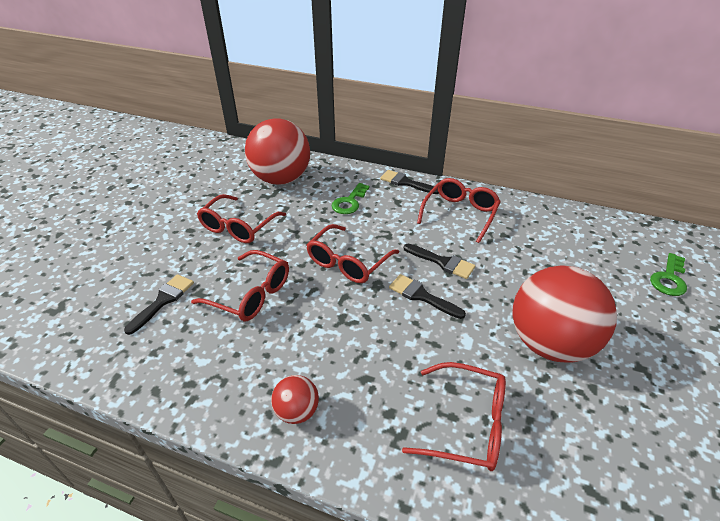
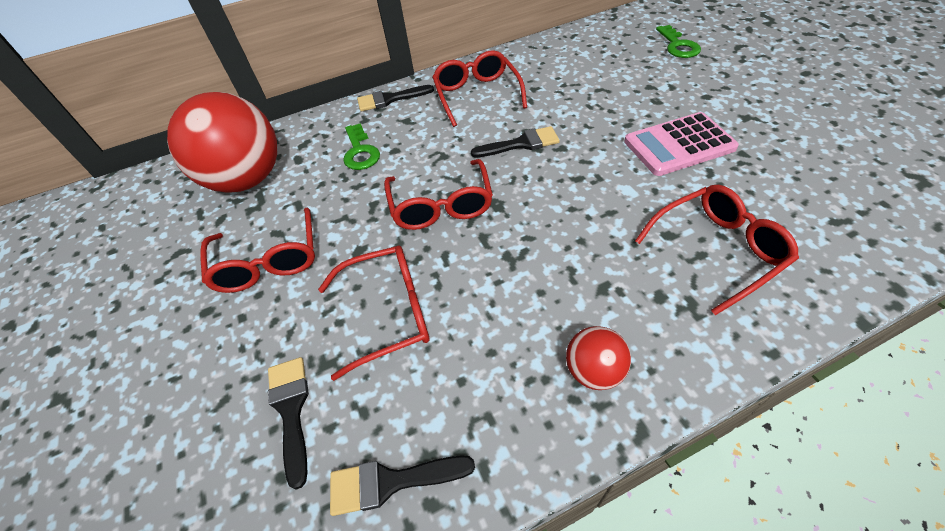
camera: 40 degrees left, 10 degrees up
(421, 296) = (545, 183): black brush -> black brush (391, 482)
(550, 343) = (679, 145): red ball -> pink calculator

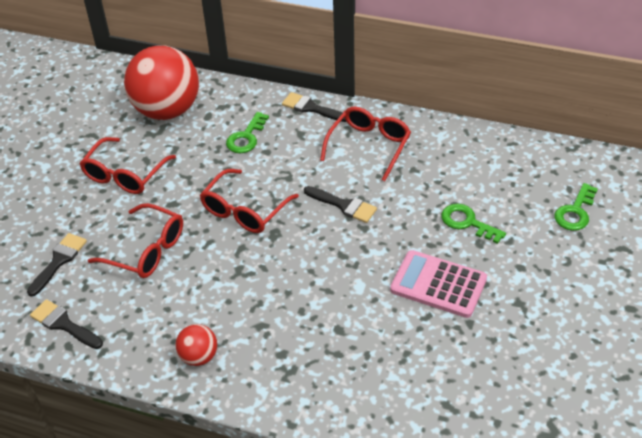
camera: 40 degrees right, 5 degrees down
(627, 94) = (467, 222): none -> green key
(716, 251) = (349, 359): red glasses -> none

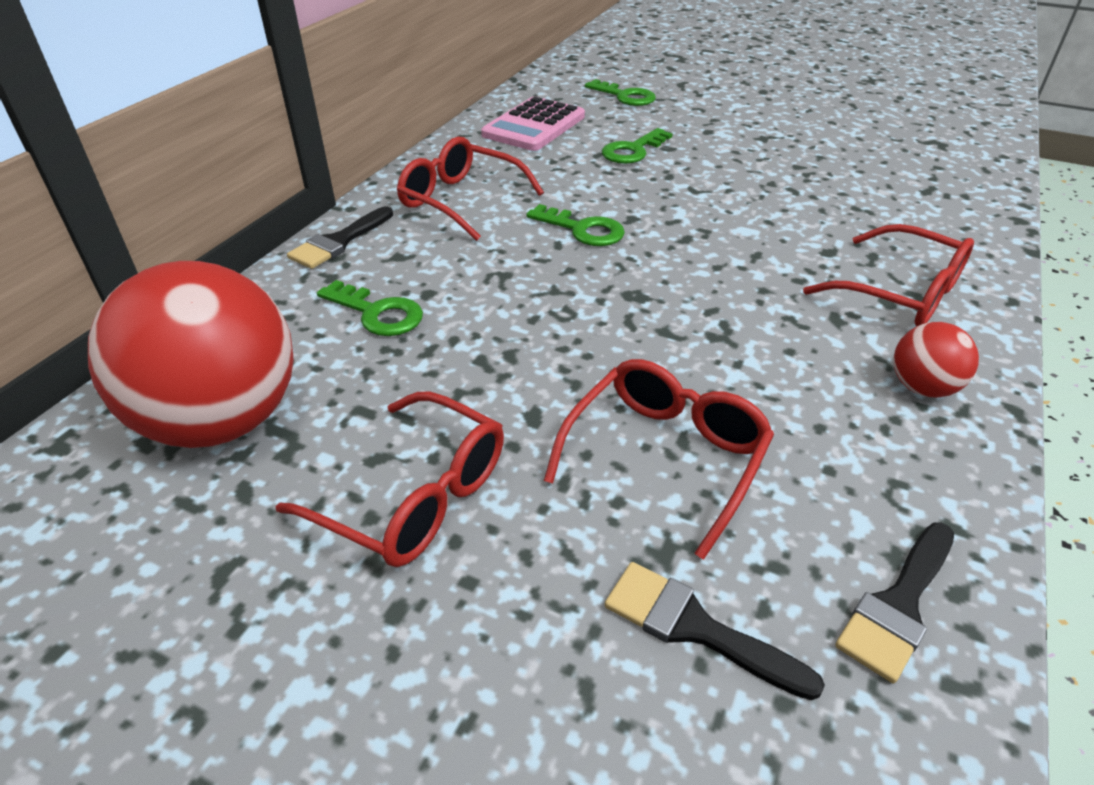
camera: 85 degrees left, 5 degrees down
(245, 210) = (573, 323): red glasses -> red glasses (899, 292)
(343, 205) = (583, 230): black brush -> green key
(438, 284) = (738, 177): pink calculator -> pink calculator (534, 126)

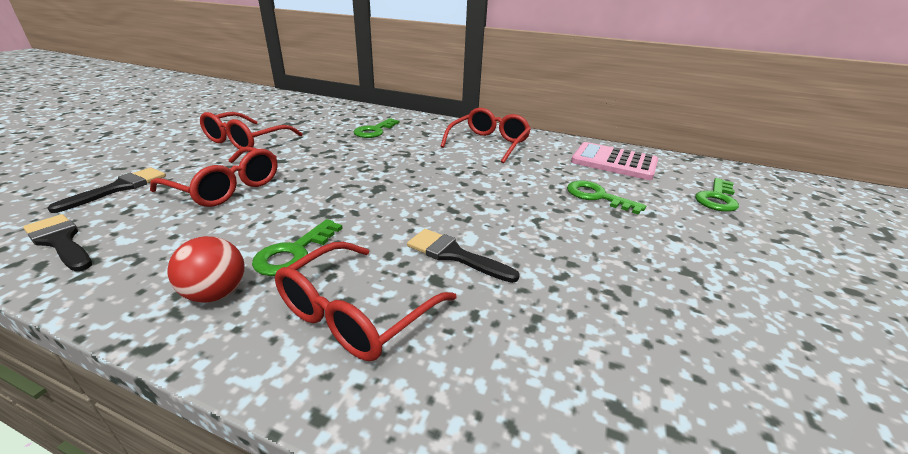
camera: 85 degrees right, 10 degrees down
(222, 421) = (311, 114): red ball -> none
(339, 242) = (438, 122): black brush -> black brush (454, 255)
(583, 230) = (459, 175): green key -> green key (294, 253)

